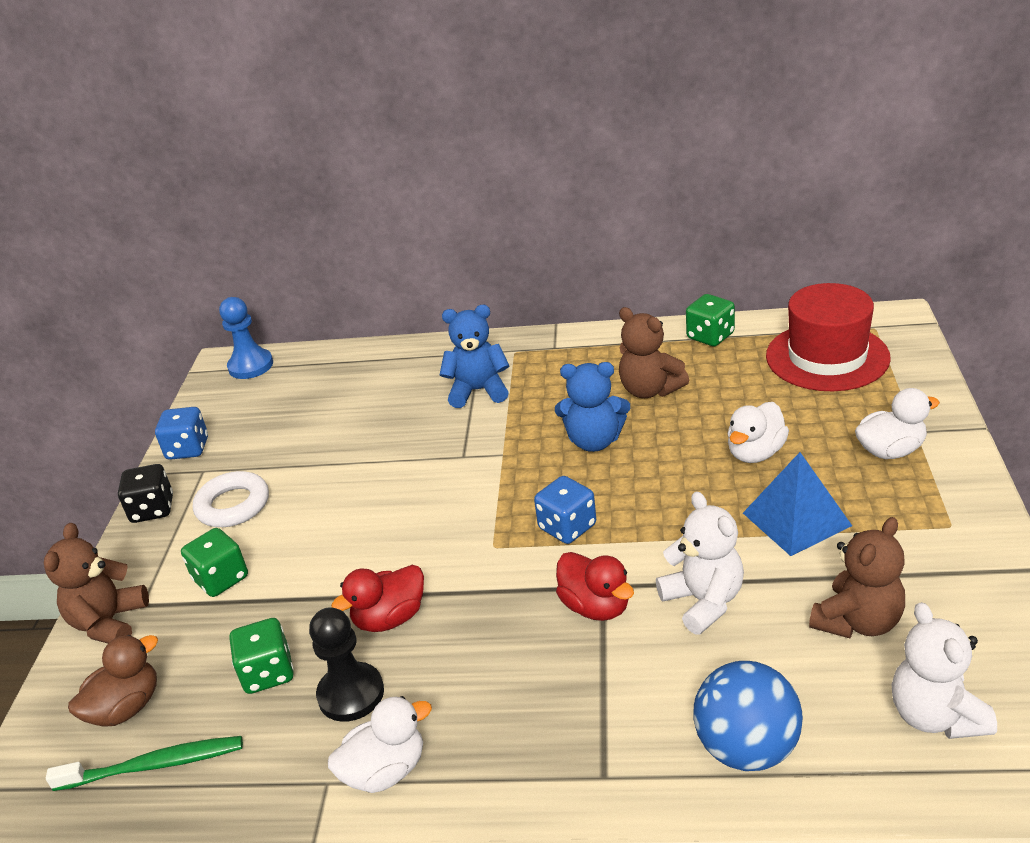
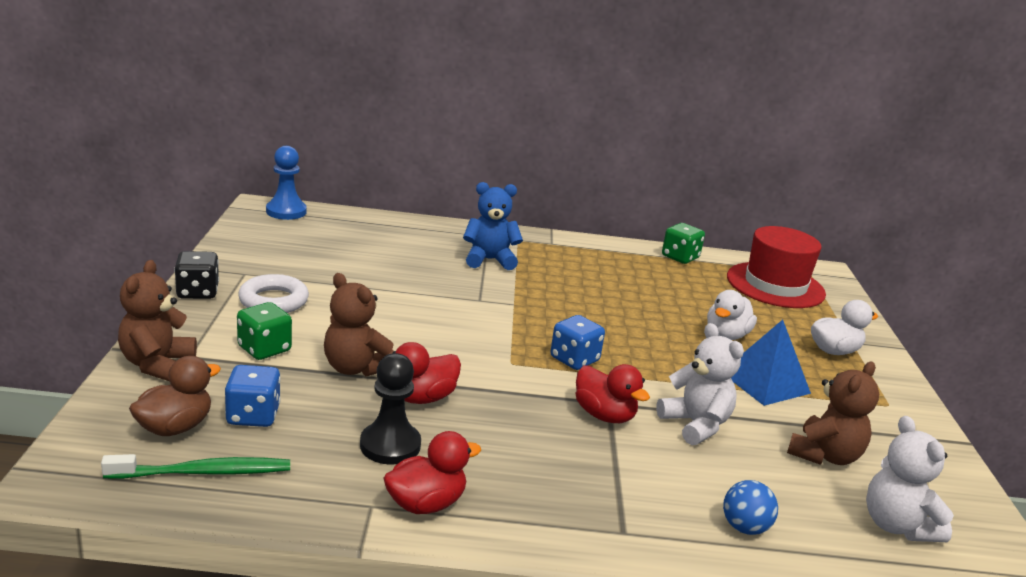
camera: 10 degrees left, 10 degrees down
(188, 449) = (230, 257): blue dice -> blue dice (253, 415)
(268, 673) = (311, 420): green dice -> none
(385, 771) = (426, 504): white duck -> red duck
(594, 441) = (591, 307): blue teddy bear -> none
(650, 390) = (634, 282): brown teddy bear -> brown teddy bear (356, 368)
(746, 748) = (744, 527): blue ball -> blue ball, size x0.58

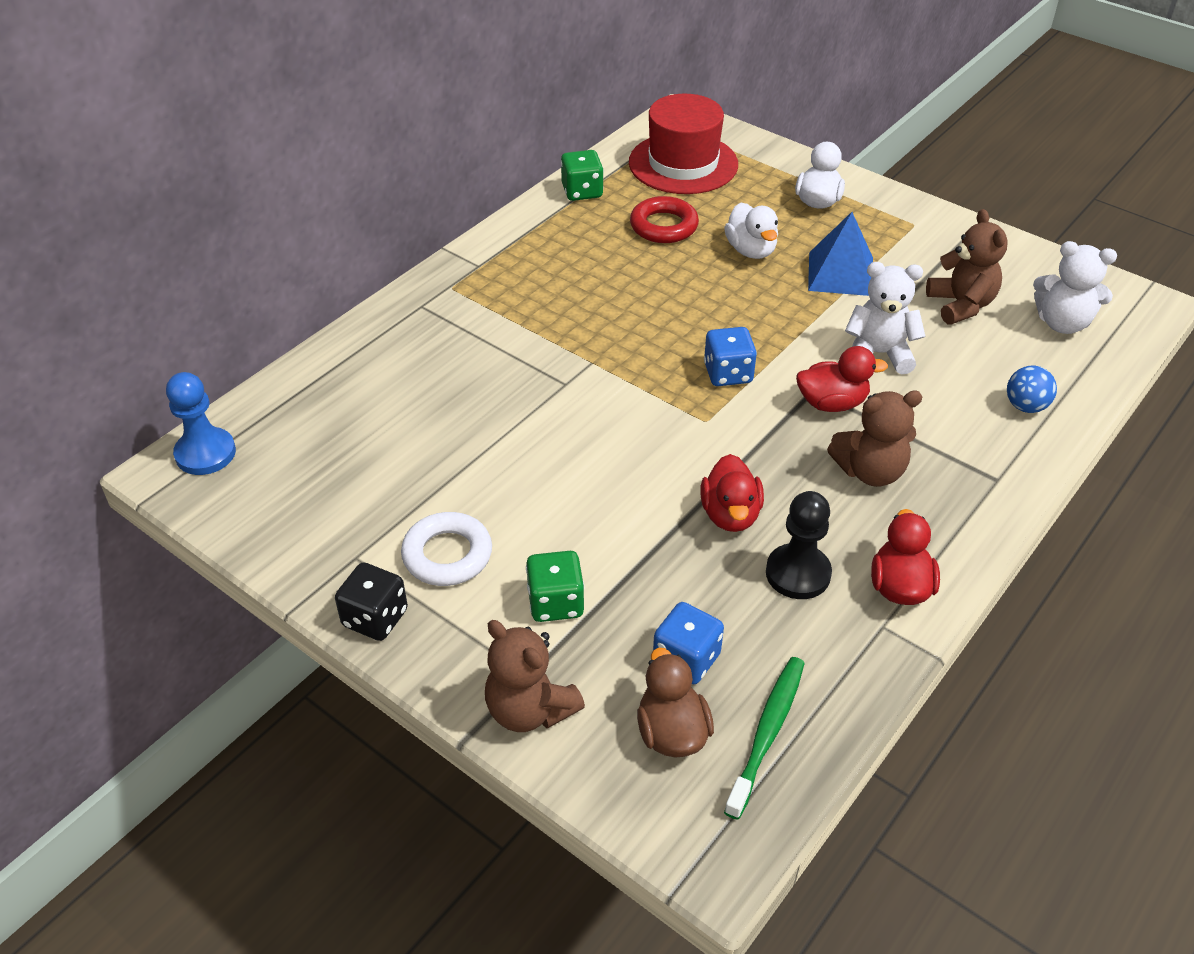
camera: 50 degrees left, 20 degrees up
(356, 368) = (643, 542): brown teddy bear -> brown teddy bear (870, 471)
(489, 260) = (481, 333): blue teddy bear -> none
(694, 295) = (664, 226): none -> red ring

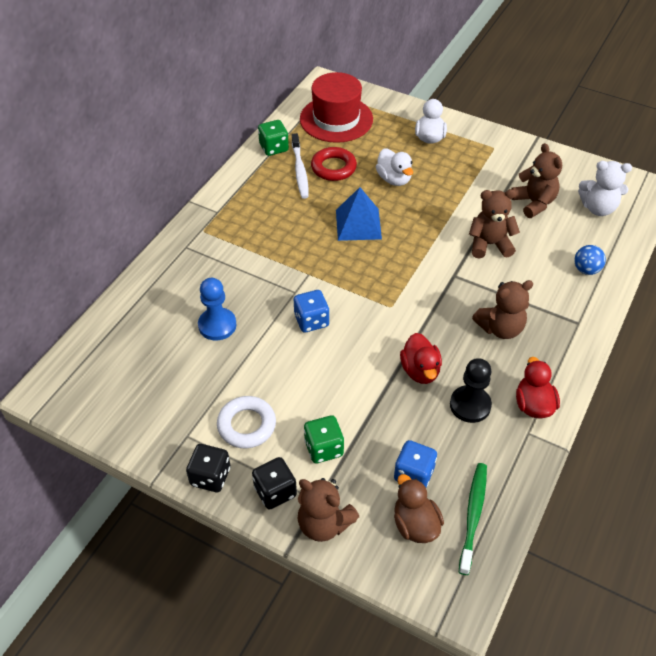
camera: 10 degrees left, 5 degrees up
(205, 453) = (67, 375): blue pawn -> blue pawn (217, 325)
(466, 653) = (275, 491): none -> black dice
(613, 224) = (300, 170): none -> white toothbrush
(728, 373) = (398, 271): blue dice -> blue dice (311, 321)
(832, 403) = (467, 283): red duck -> none
(840, 273) = (454, 189): blue pyramid -> blue pyramid (358, 224)
(878, 354) = (489, 244): white teddy bear -> brown teddy bear

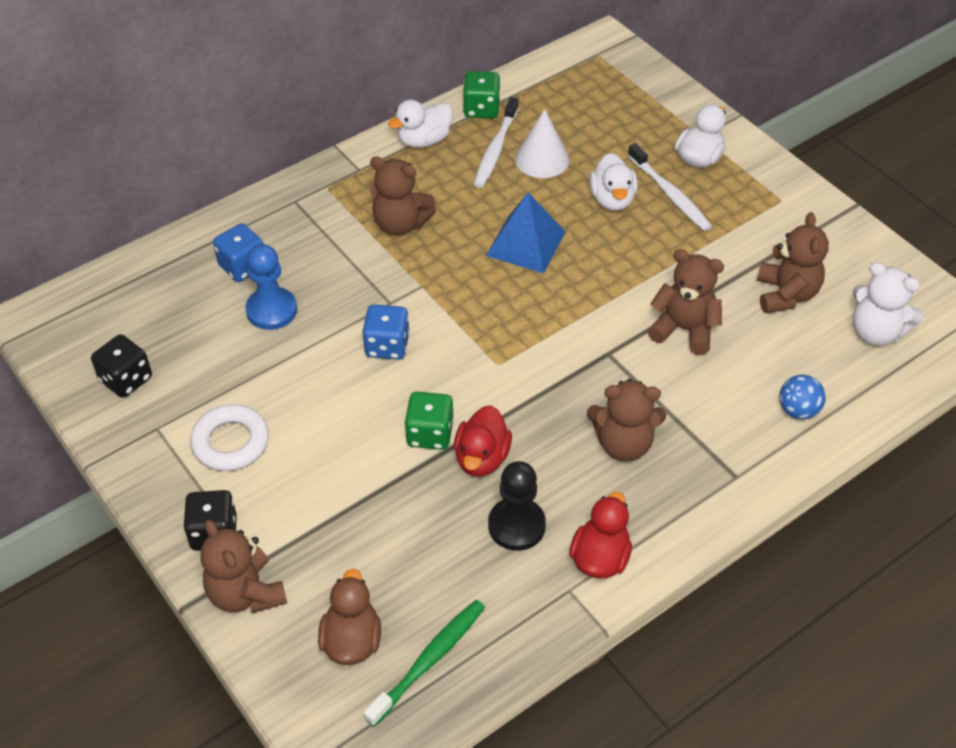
camera: 25 degrees right, 0 degrees up
(210, 476) = (153, 485): black dice -> black dice (126, 379)
(249, 179) = (424, 140): none -> white duck
(268, 238) = (400, 224): none -> brown teddy bear
(324, 448) = (302, 505): green dice -> green dice (430, 434)
(333, 168) = (542, 159): red ring -> white cone
(336, 119) = (587, 95): red hat -> none
(414, 474) = (389, 580): blue dice -> blue dice (243, 266)
(426, 164) = (669, 194): none -> white toothbrush

